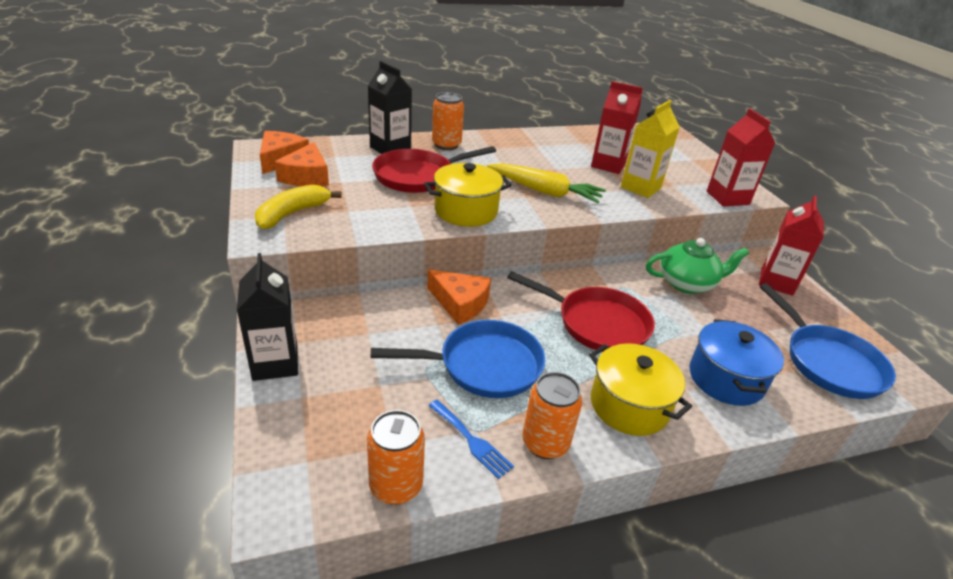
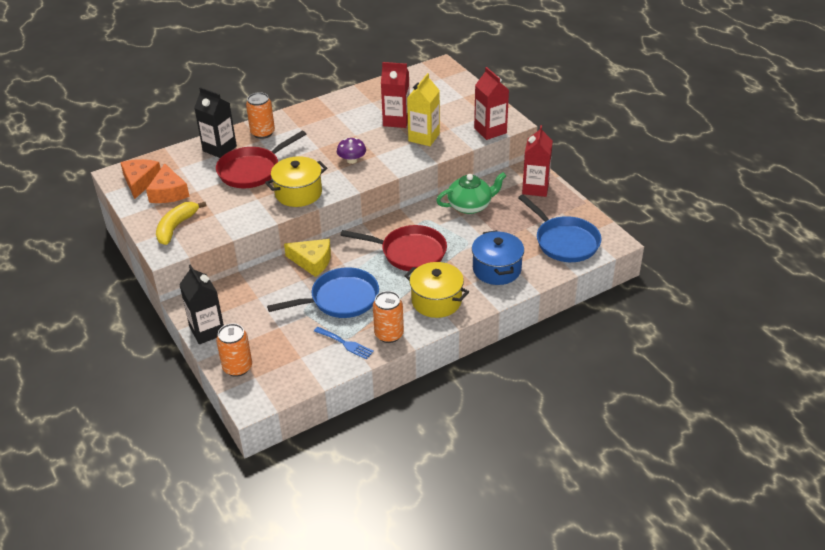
camera: 10 degrees left, 5 degrees up
(396, 486) = (310, 376): orange can -> orange can (237, 367)
(460, 303) = (312, 261): orange cheese -> yellow cheese
(545, 191) = (352, 160): yellow carrot -> purple mushroom

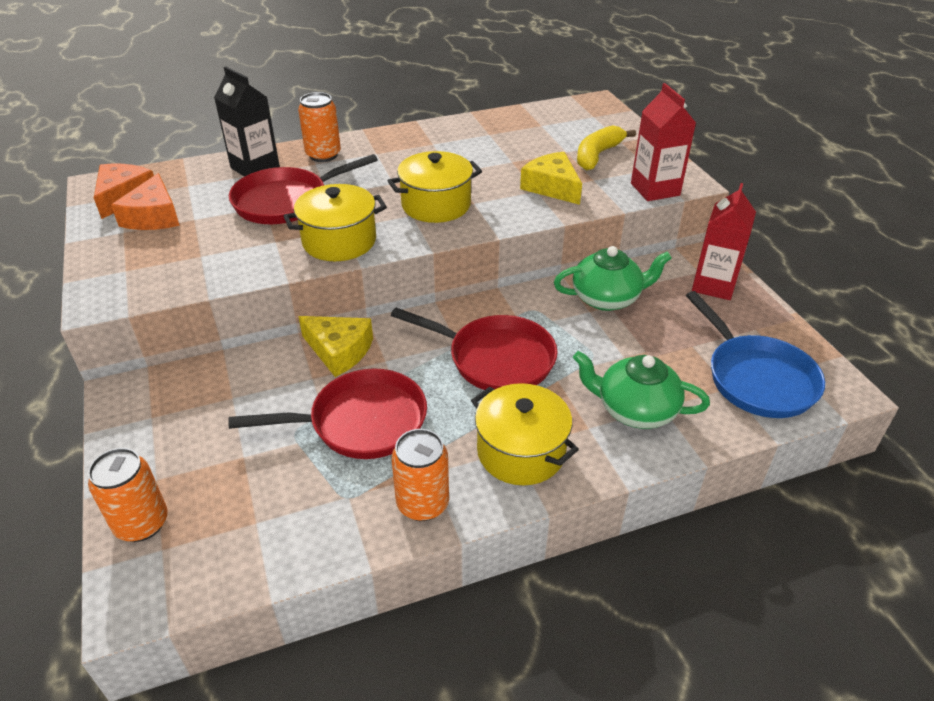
camera: 10 degrees right, 0 degrees up
(176, 227) = (135, 267): yellow banana -> yellow banana (597, 155)
(207, 331) = (127, 443): black carton -> none
(340, 299) = (361, 422): blue pan -> red pan
(345, 344) = (341, 509): blue fork -> none
(352, 160) = (436, 205): purple mushroom -> yellow pot
(396, 120) = (517, 160): red carton -> none
(424, 137) = (552, 187): yellow carton -> yellow cheese
(496, 269) = (635, 410): blue pot -> green teapot

